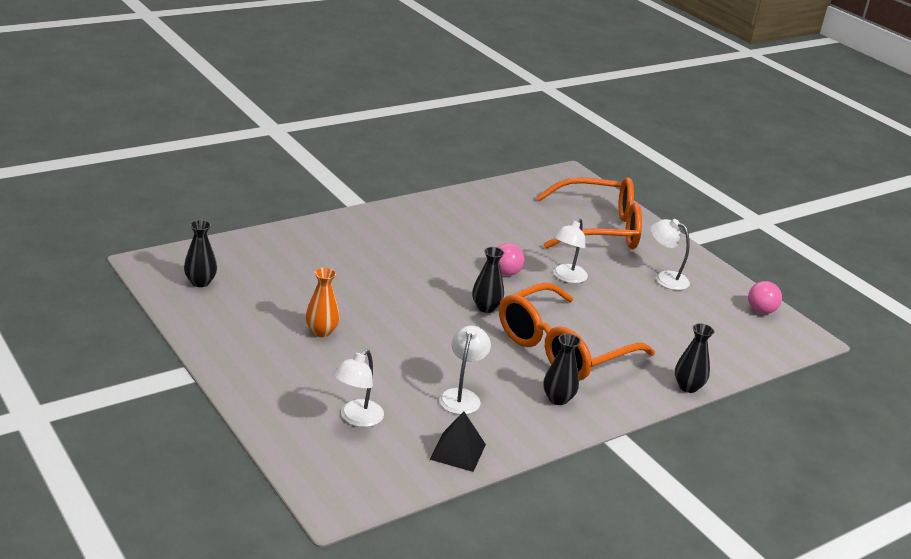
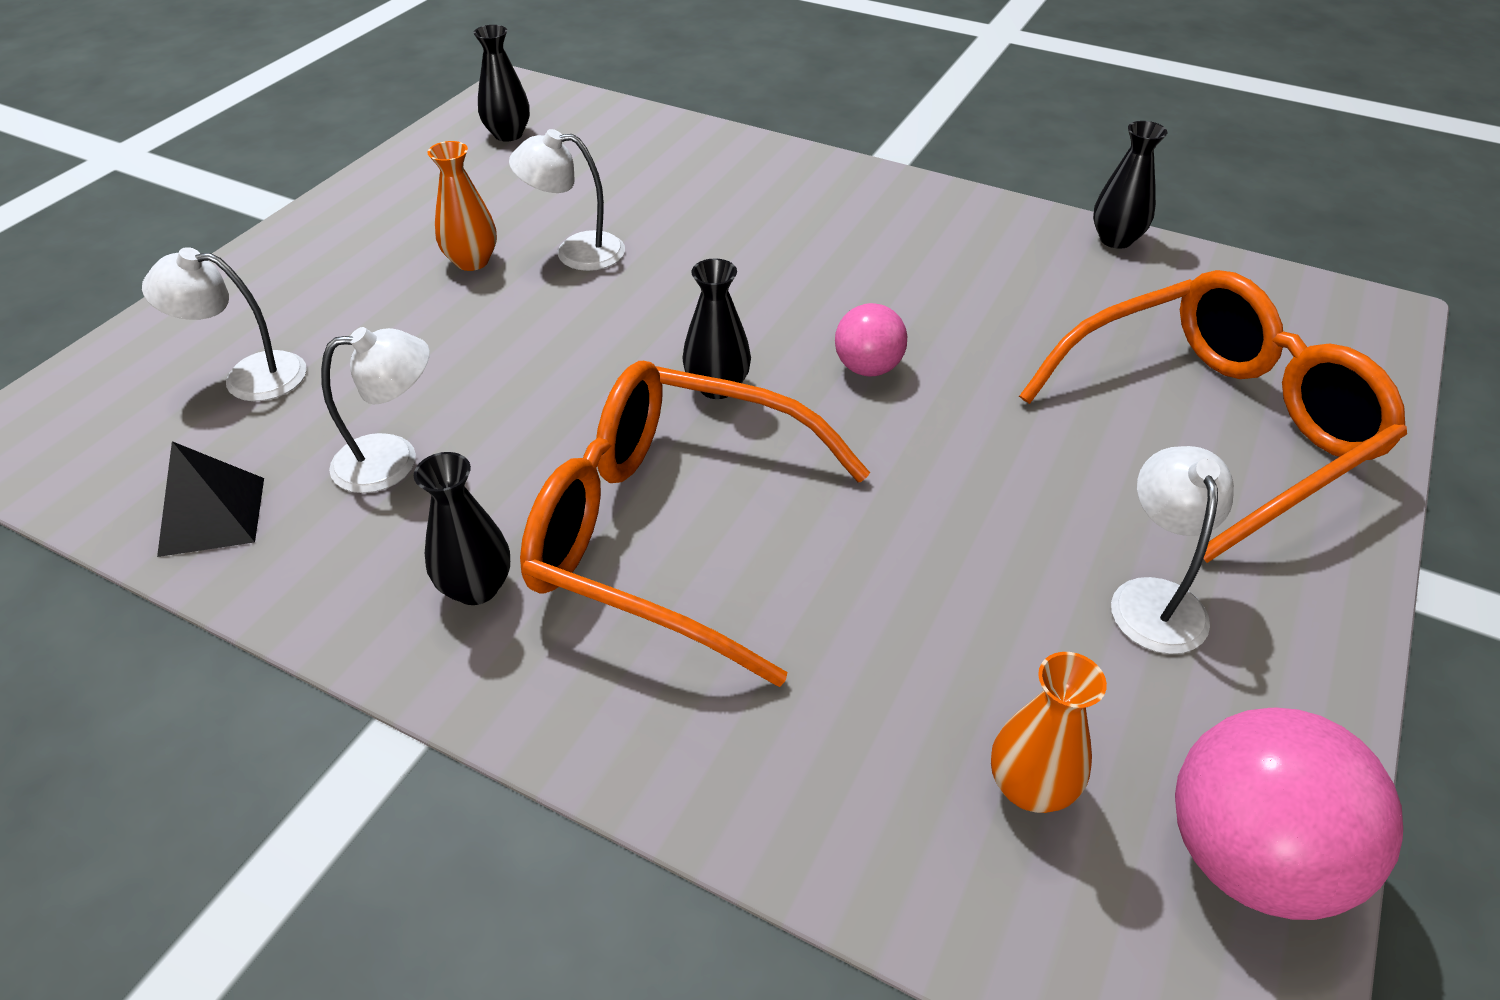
camera: 65 degrees right, 15 degrees up
(566, 277) = (952, 447): white lamp -> white lamp (576, 251)
(599, 229) = (1216, 426): orange glasses -> orange glasses turned 90 degrees counterclockwise
(688, 387) = (702, 802): black vase -> black vase (1115, 239)
(719, 331) = (1030, 787): none -> orange vase
(760, 311) = (1249, 856): pink ball -> pink ball, size x1.80

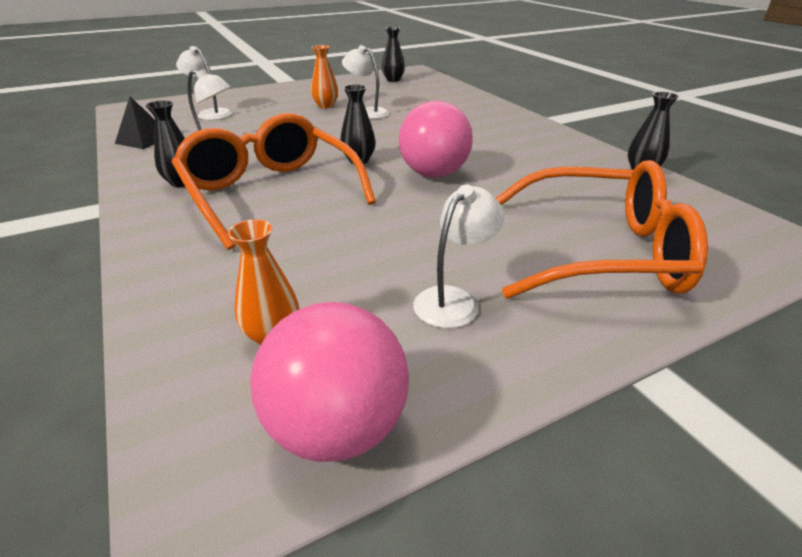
camera: 35 degrees right, 10 degrees down
(868, 368) = (433, 174): pink ball -> pink ball, size x1.80

